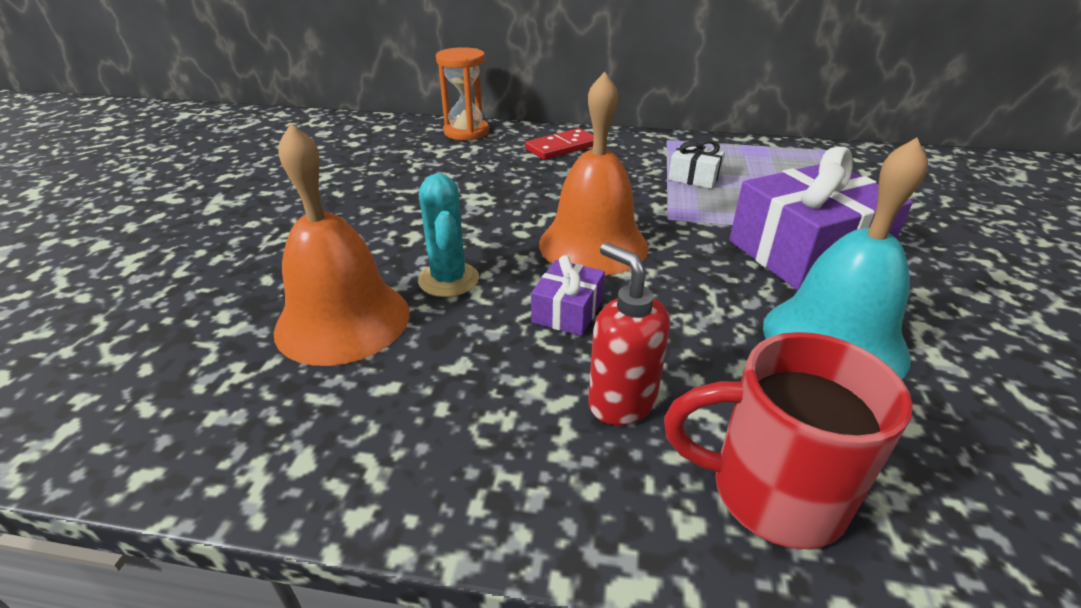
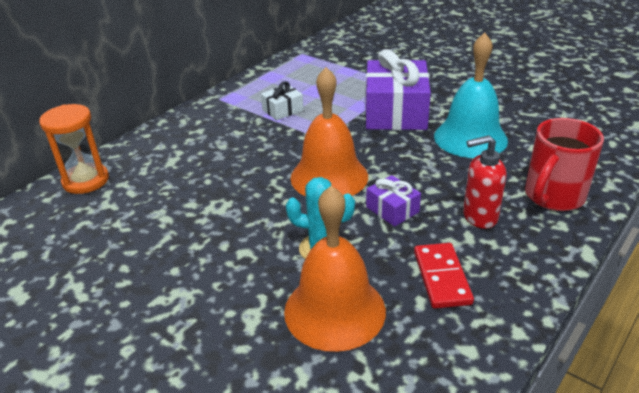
camera: 60 degrees left, 0 degrees up
(562, 147) = (177, 144): red domino -> red domino (442, 277)

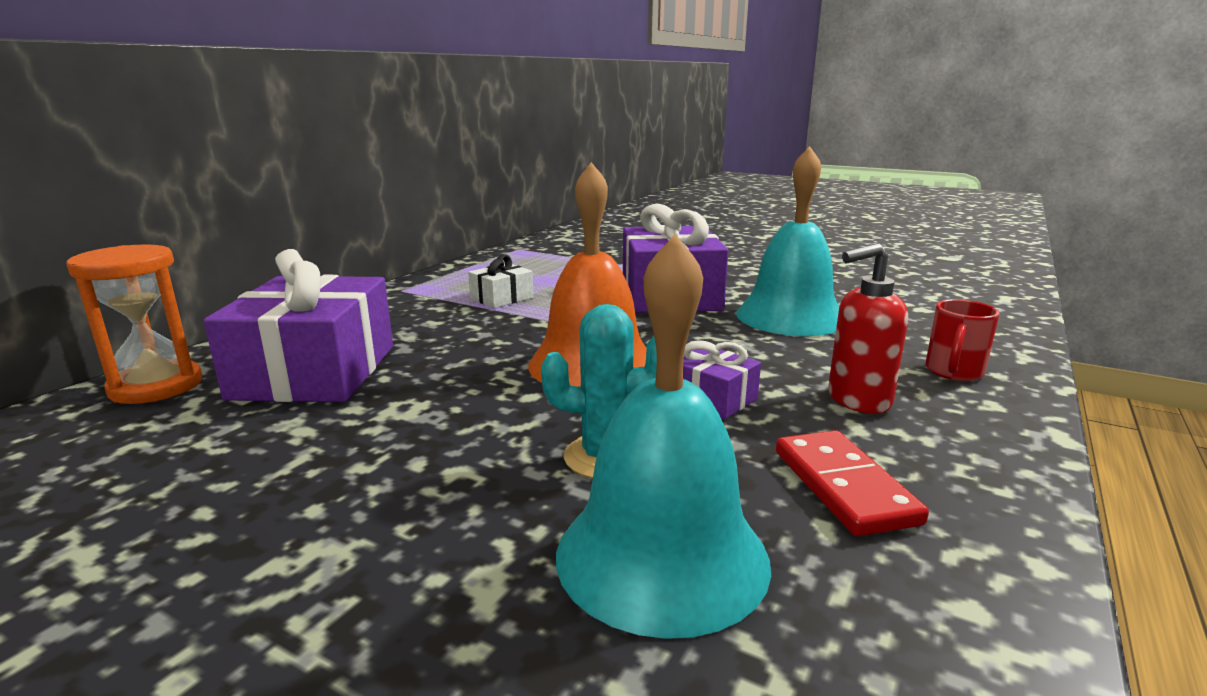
camera: 10 degrees left, 15 degrees down
(169, 174) = (315, 371): none -> purple gift
(334, 310) = (662, 556): orange bell -> turquoise bell
(553, 197) = (953, 372): red mug -> red mug, size x0.58

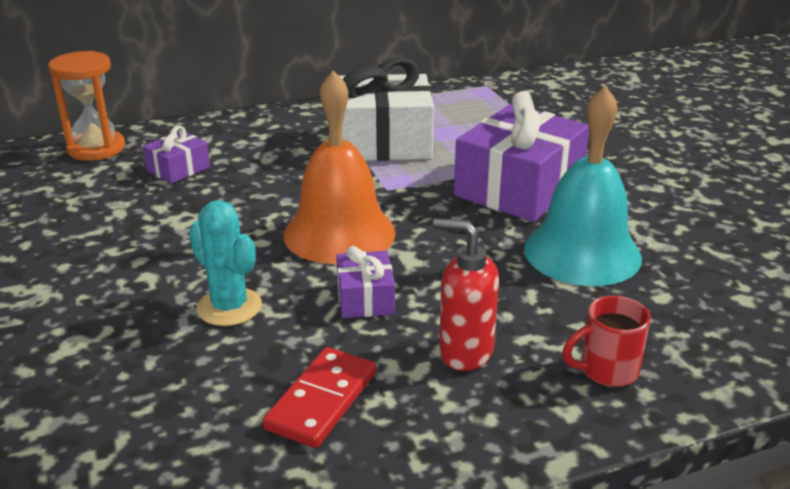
camera: 40 degrees right, 10 degrees up
(315, 371) = (178, 169): purple gift -> purple gift, size x0.47
(502, 298) = (381, 142): white gift -> white gift, size x2.11
(662, 556) = (158, 378): turquoise bell -> none

